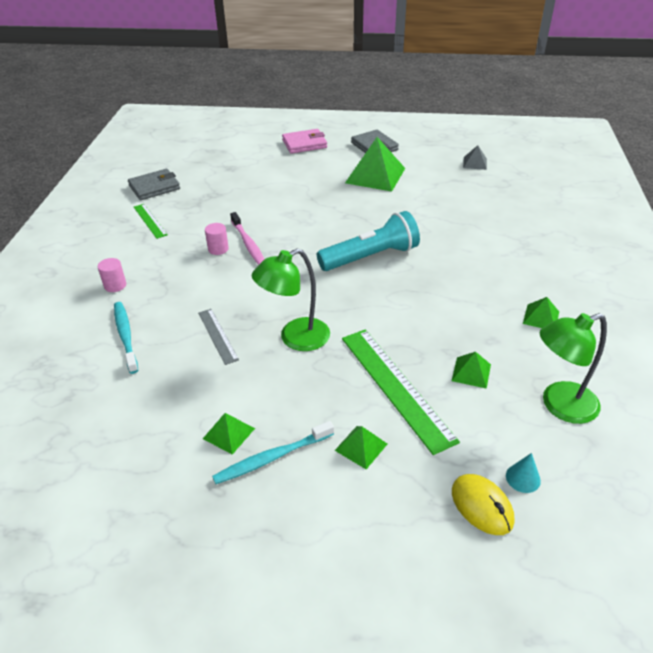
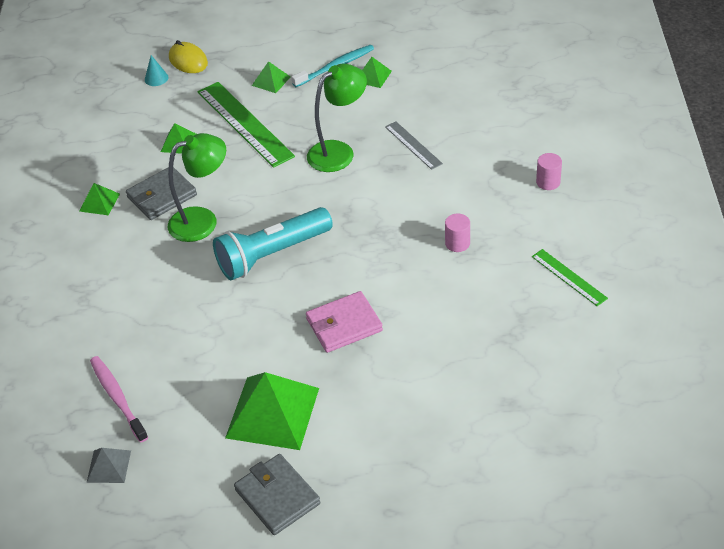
camera: 175 degrees right, 5 degrees up
(125, 336) = (501, 134): turquoise toothbrush -> none
(154, 187) = (604, 342): grey wallet -> grey wallet (162, 196)
(248, 244) = (423, 255): pink toothbrush -> pink toothbrush (117, 397)
(304, 144) = (404, 490): pink wallet -> pink wallet (344, 325)
(559, 405) = (112, 126): green lamp -> green lamp (203, 221)

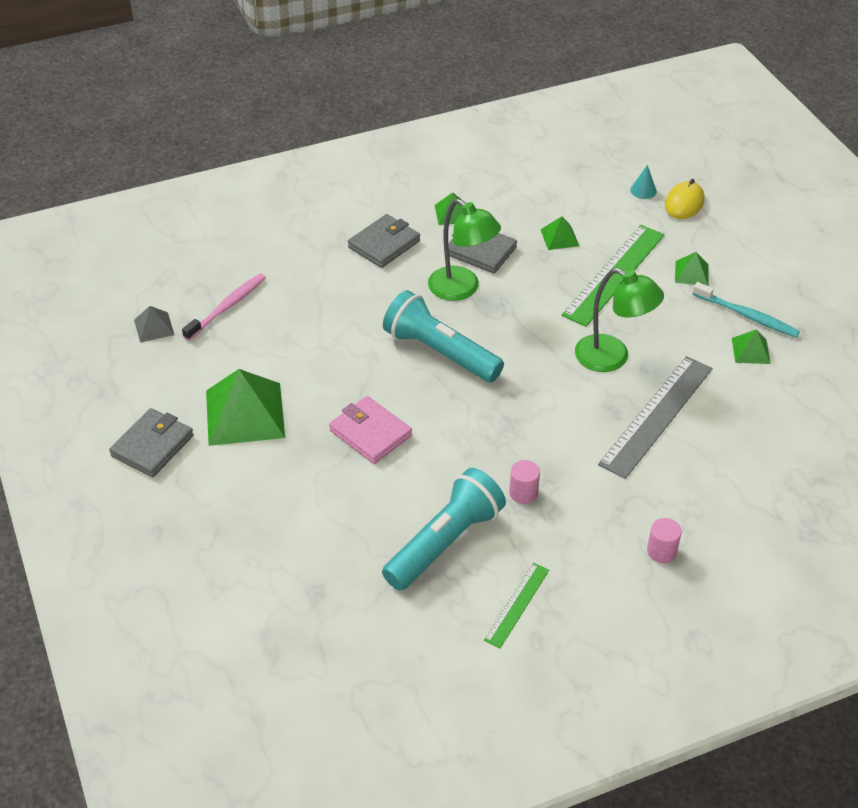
camera: 65 degrees right, 0 degrees up
(108, 259) = (384, 244): none -> grey wallet
(413, 145) = (657, 416): grey ruler -> grey ruler, size x1.89
(489, 305) = (445, 542): none -> turquoise flashlight

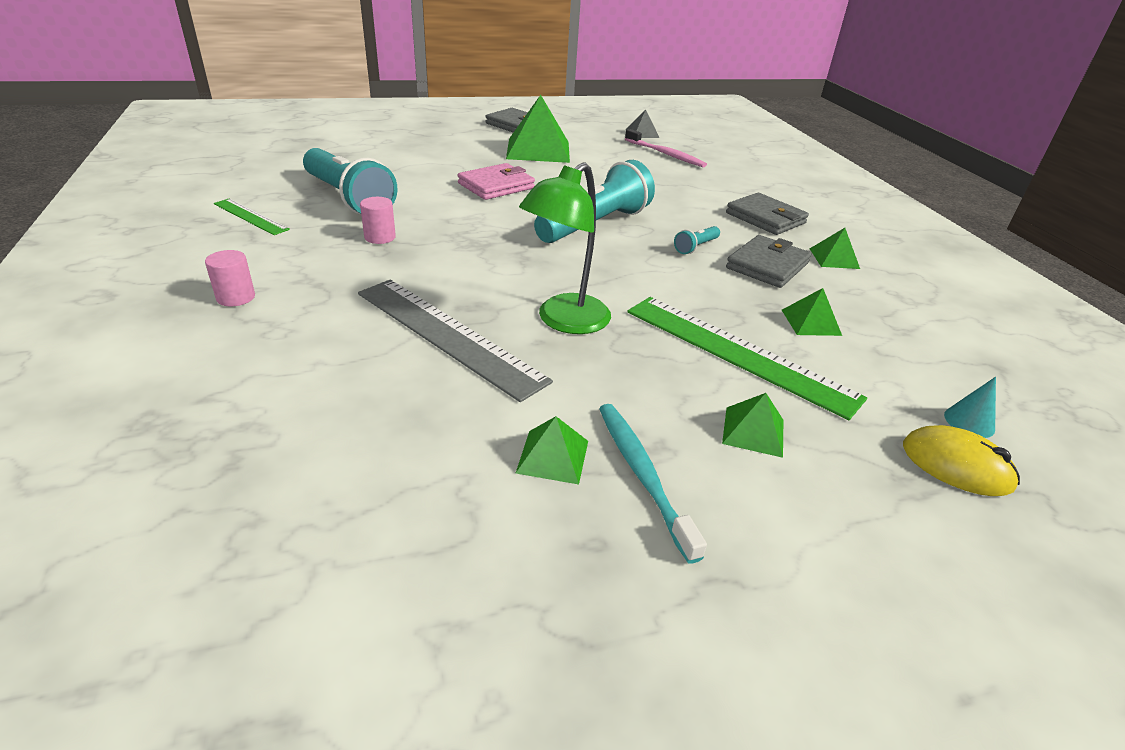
camera: 95 degrees right, 10 degrees down
(462, 289) = (695, 247): green lamp -> turquoise flashlight
(747, 316) = (642, 474): turquoise toothbrush -> turquoise toothbrush turned 120 degrees clockwise

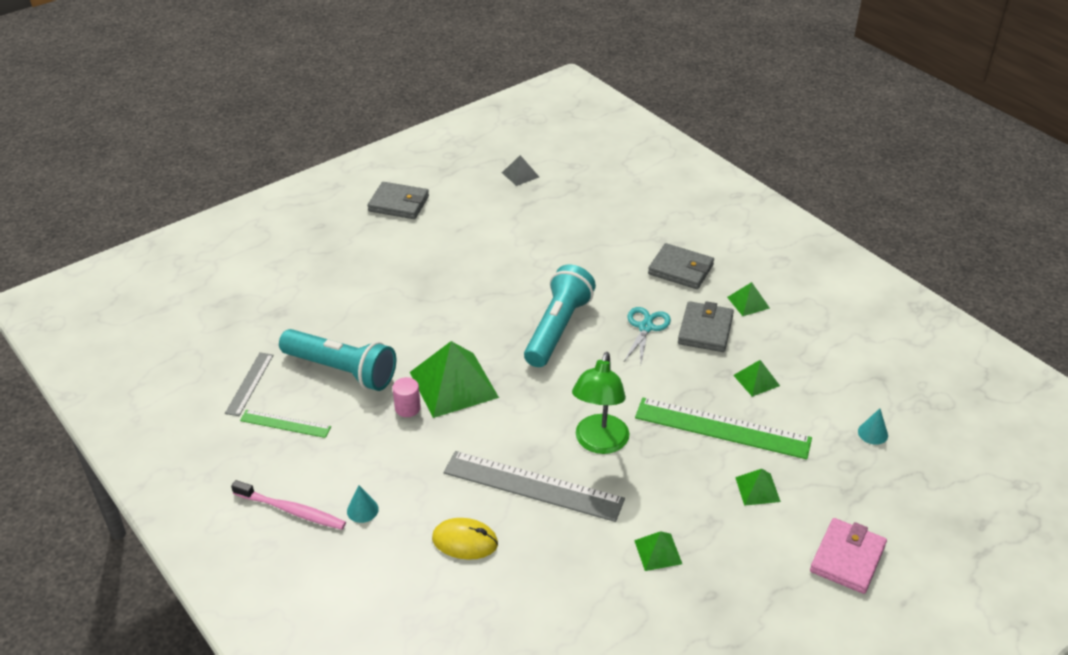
camera: 20 degrees left, 5 degrees up
(236, 297) = (362, 510): pink cylinder -> turquoise cone
(256, 185) = (249, 383): none -> grey ruler
(496, 186) = (447, 307): pink wallet -> pink wallet (847, 558)
(538, 150) = (446, 238): green pyramid -> green pyramid (453, 384)
(642, 474) = (712, 544): turquoise toothbrush -> none
(666, 154) = (559, 203): pink toothbrush -> pink toothbrush (292, 511)
(695, 247) = (645, 327): turquoise flashlight -> turquoise scissors
(956, 465) = (872, 470): yellow mouse -> yellow mouse (465, 541)

